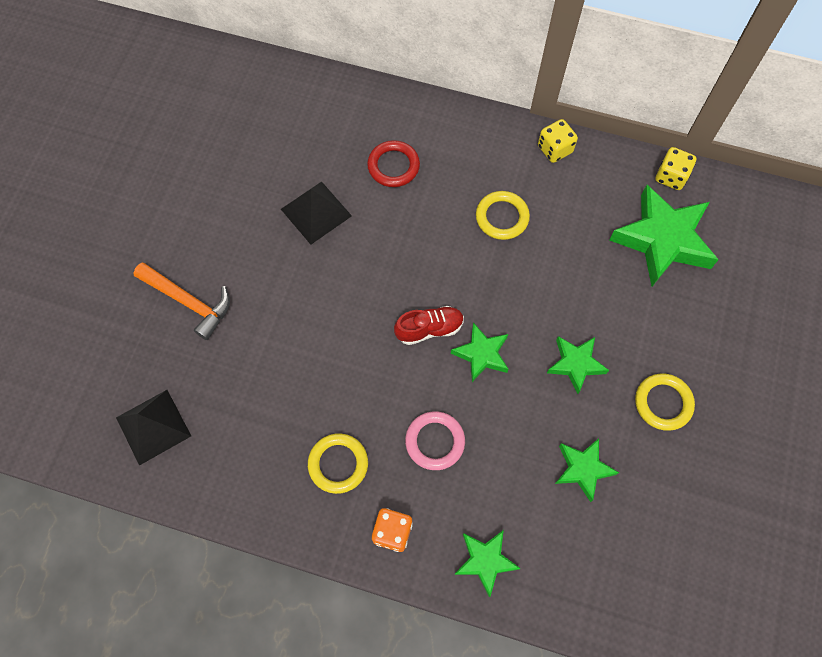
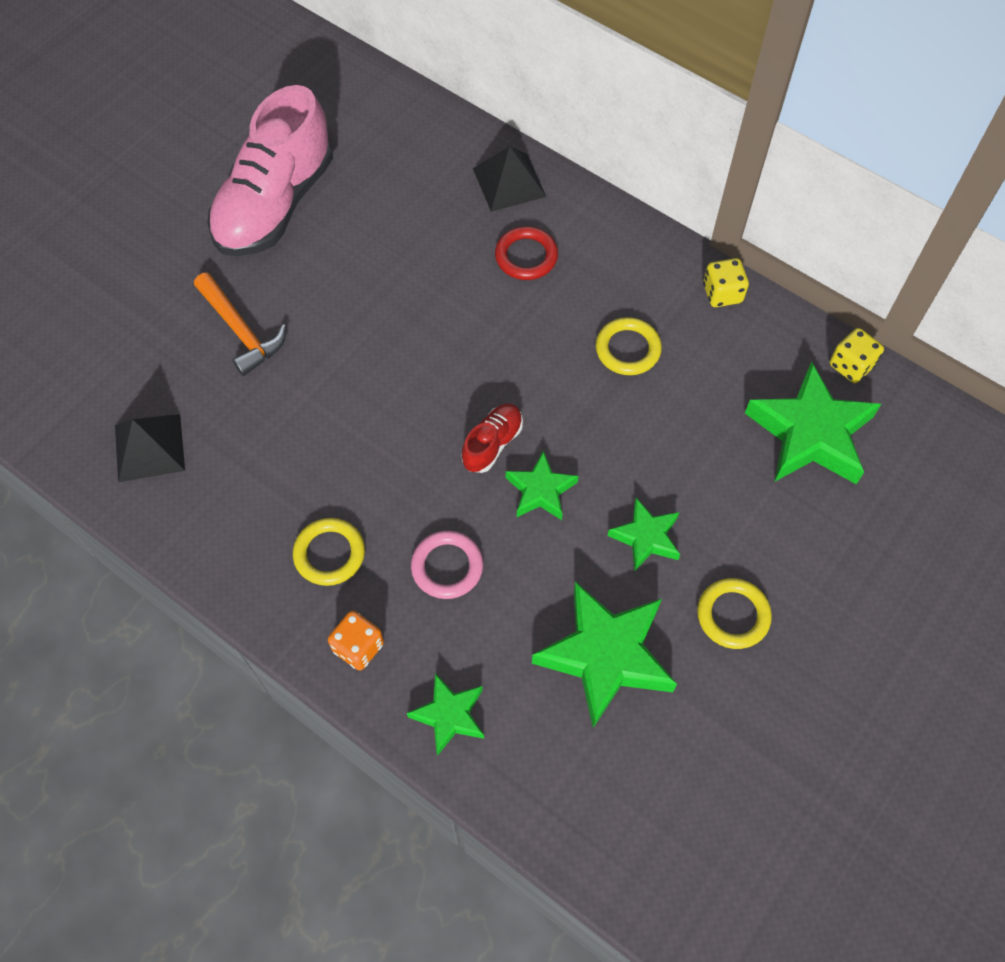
camera: 20 degrees right, 5 degrees down
(173, 185) = (275, 204): none -> pink shoe
(316, 212) = (418, 280): black pyramid -> black pyramid (509, 182)
(429, 329) = (492, 444): red shoe -> red shoe turned 60 degrees counterclockwise
(583, 469) = (605, 655): green star -> green star, size x1.83

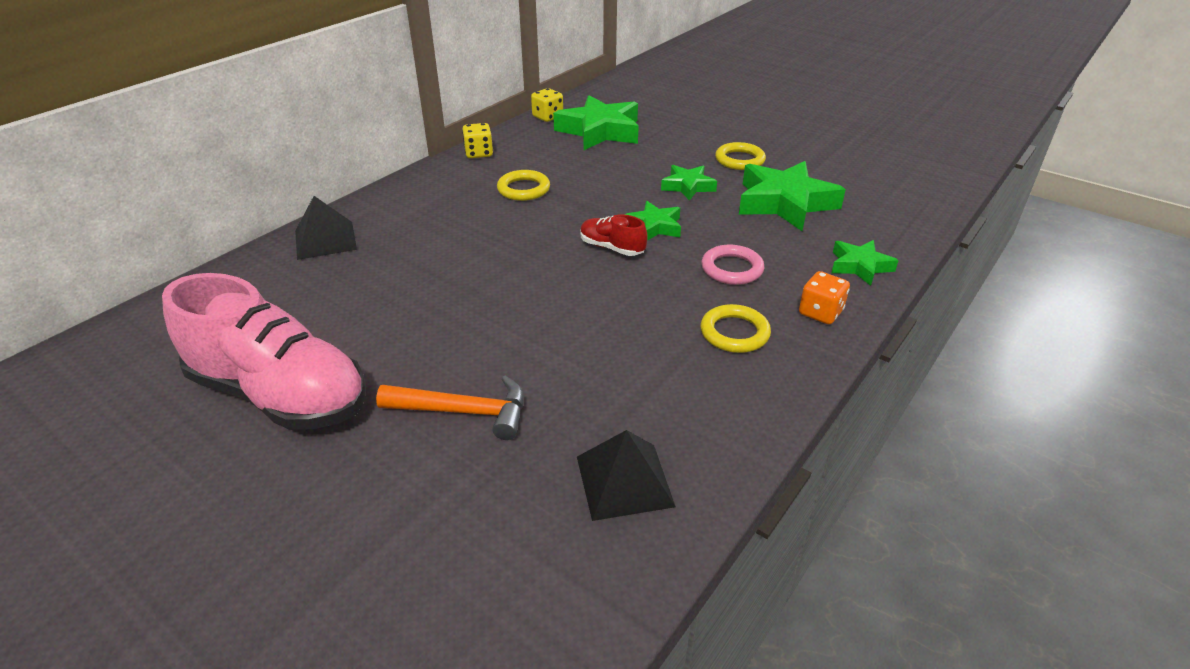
camera: 90 degrees left, 25 degrees down
(241, 331) = (463, 412): orange hammer -> orange hammer turned 45 degrees clockwise
(526, 256) = (416, 232): red ring -> none

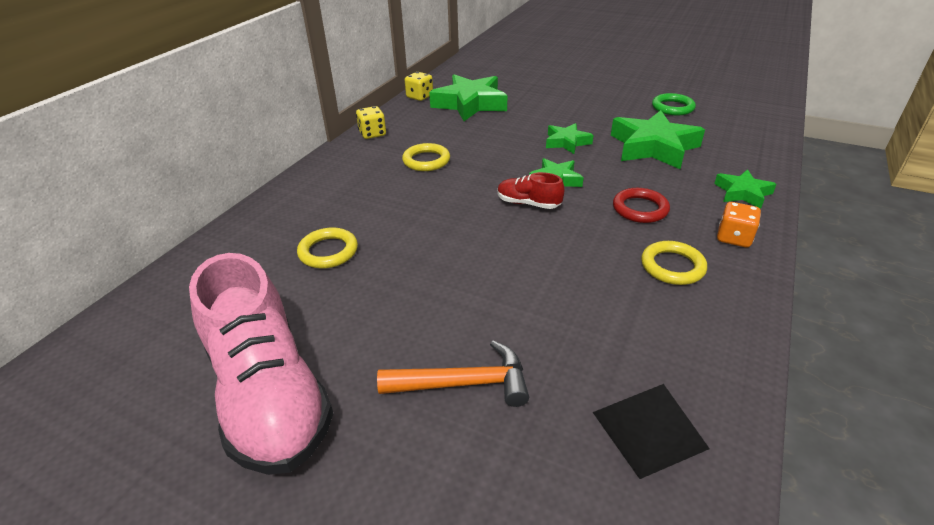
camera: 10 degrees left, 0 degrees up
(280, 394) = (269, 396): pink shoe -> pink shoe turned 45 degrees clockwise
(325, 240) = (259, 229): black pyramid -> none
(732, 269) = (640, 209): pink ring -> red ring
(739, 160) = (598, 116): yellow ring -> yellow ring (328, 251)
(833, 160) = (672, 107): none -> green ring

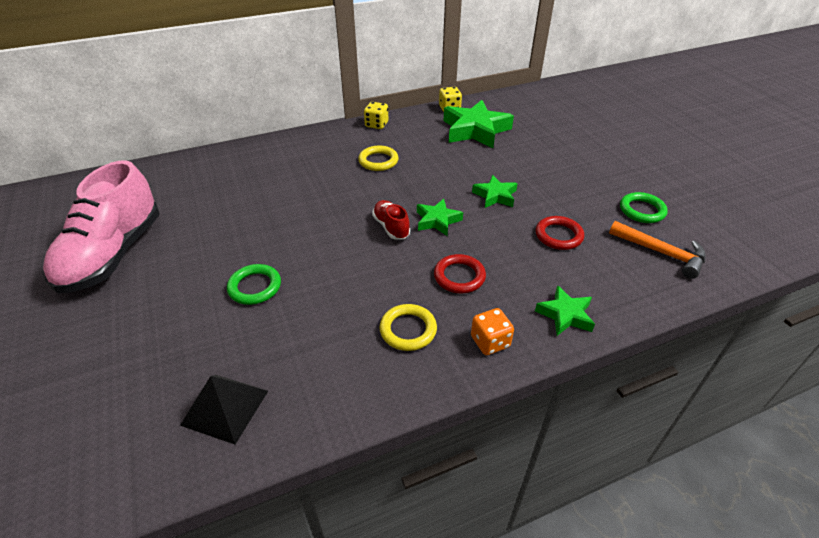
camera: 40 degrees right, 5 degrees up
(328, 251) = (241, 192): yellow ring -> none
(463, 383) = (187, 310): orange hammer -> orange hammer (661, 253)
(494, 319) = (255, 287): none -> green ring
(653, 147) = (558, 235): green star -> red ring

